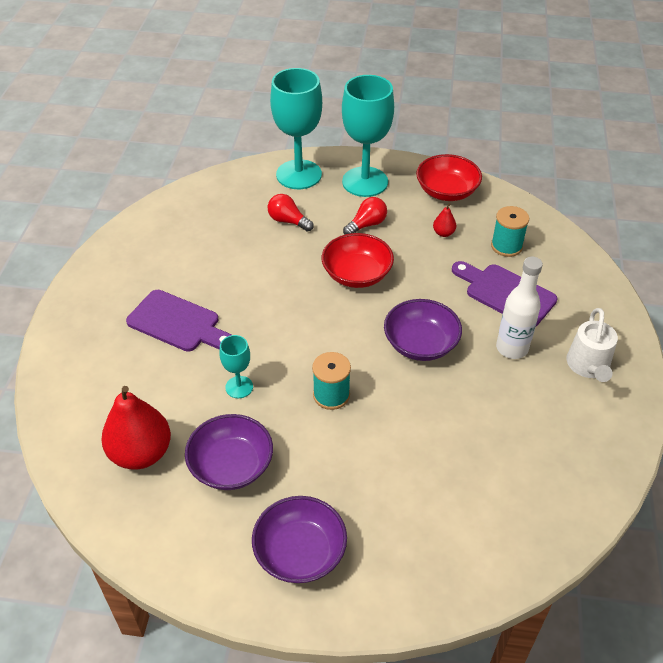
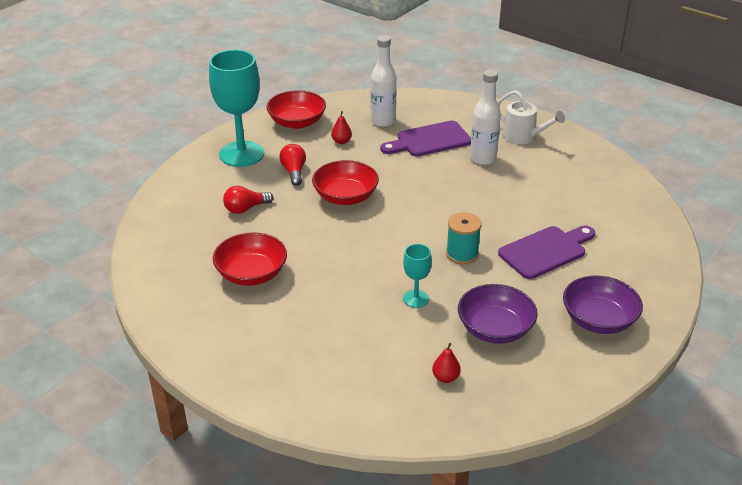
camera: 60 degrees left, 10 degrees down
(141, 453) = (445, 377): red pear -> red pear, size x0.44
(178, 323) = (310, 311): purple cutting board -> purple cutting board (545, 251)
(203, 265) = (251, 274): none -> red bowl
(299, 174) = (192, 183): turquoise goblet -> none
(420, 344) = (445, 194): purple bowl -> none
(506, 246) = (383, 121): turquoise spool -> white bottle

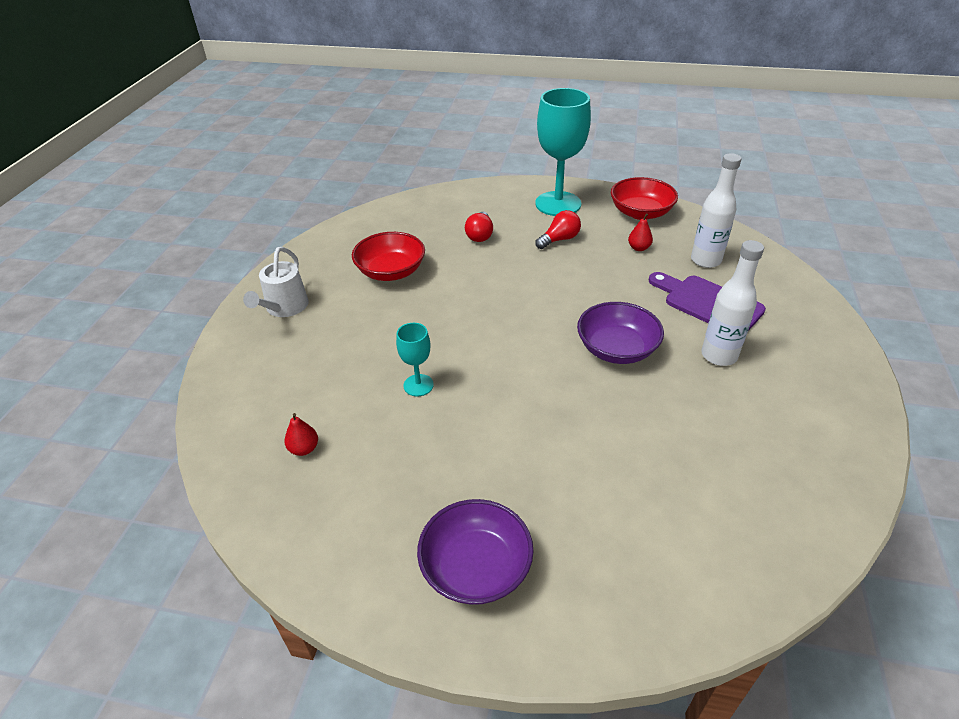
camera: 65 degrees right, 5 degrees up
(245, 209) = (480, 235): red light bulb -> red light bulb turned 120 degrees counterclockwise
(345, 197) = (549, 282): red bowl -> none
(462, 254) = (519, 396): turquoise spool -> none
(495, 329) = (403, 466): purple bowl -> purple bowl (616, 349)
(523, 137) = (807, 376): white watering can -> white watering can (284, 307)
(545, 251) = (581, 470): purple cutting board -> none

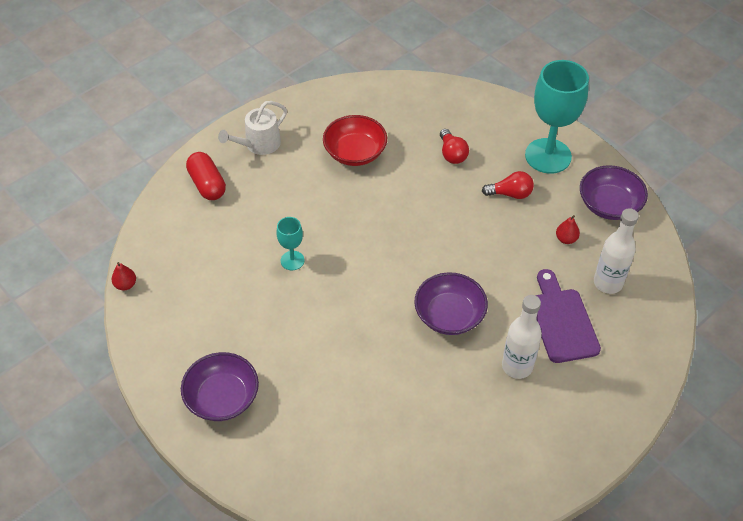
camera: 35 degrees right, 10 degrees up
(256, 366) = (207, 184): none -> red capsule
(304, 449) = (191, 263): red pear -> red pear (125, 285)
(480, 235) = (452, 154): red light bulb -> red light bulb turned 60 degrees counterclockwise
(641, 213) = (609, 205): red bowl -> purple bowl

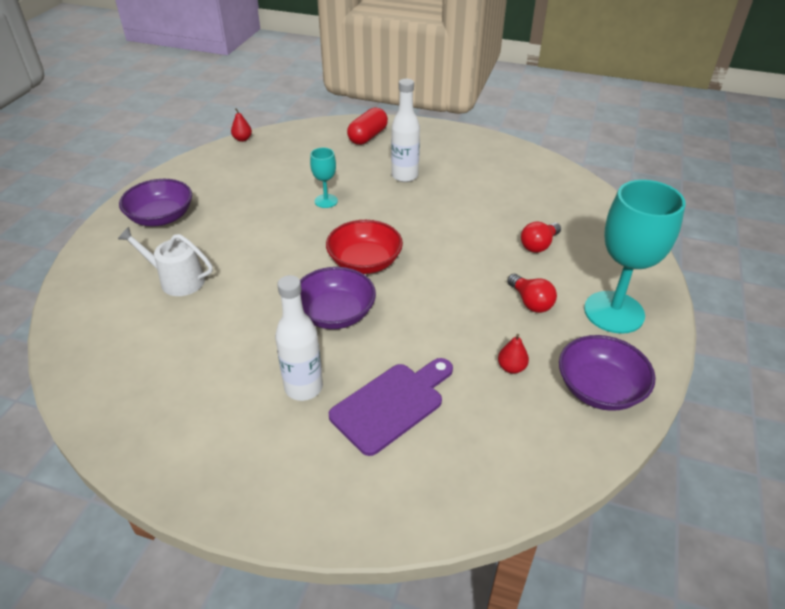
camera: 60 degrees right, 10 degrees down
(259, 144) = (432, 143): white watering can -> white watering can (177, 280)
(355, 152) = (476, 190): red bowl -> red bowl (364, 262)
(608, 283) = (480, 428): white bottle -> white bottle (404, 176)

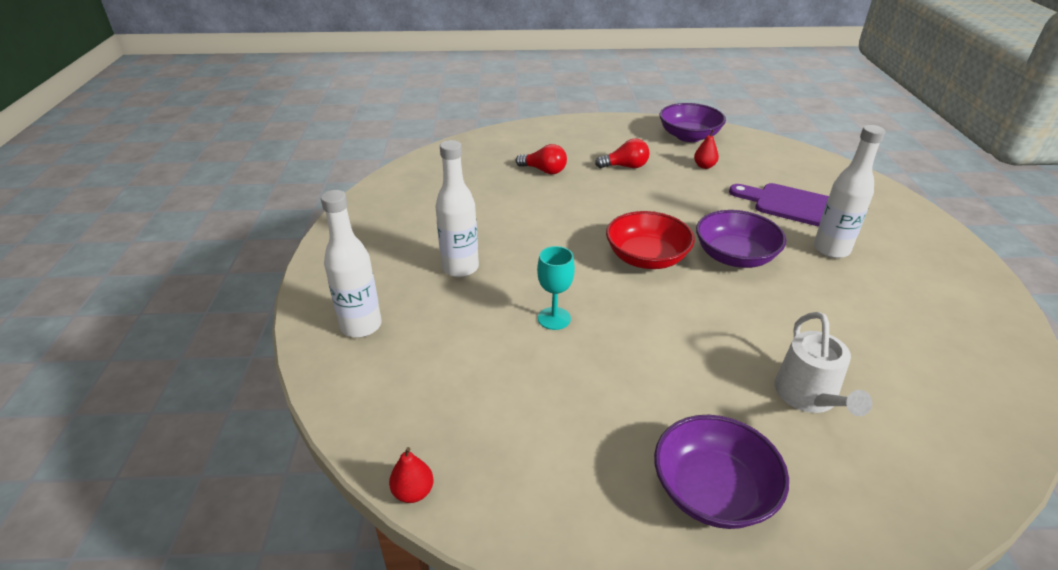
camera: 110 degrees left, 5 degrees down
(368, 136) = (361, 326): red capsule -> white bottle
(530, 302) = (625, 166): red light bulb -> red light bulb turned 45 degrees clockwise
(614, 312) = (606, 136): turquoise goblet -> none

